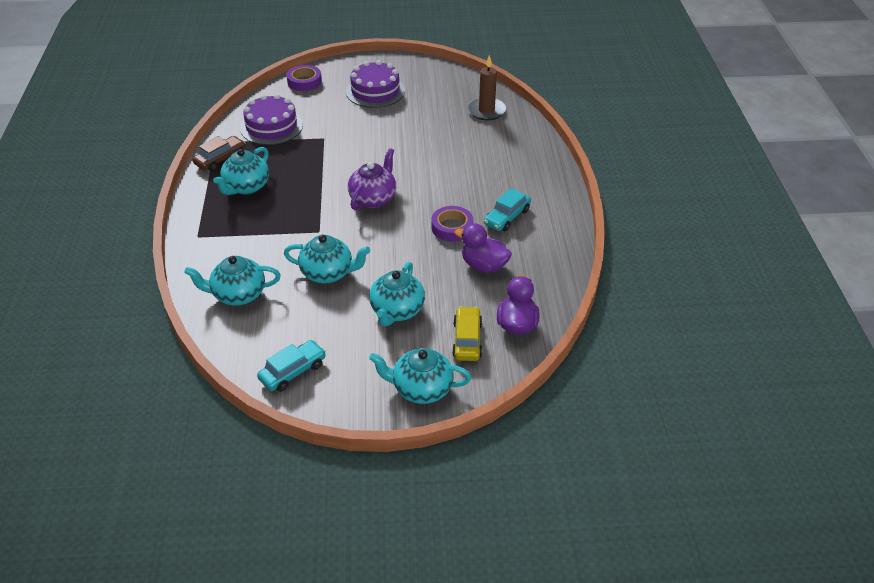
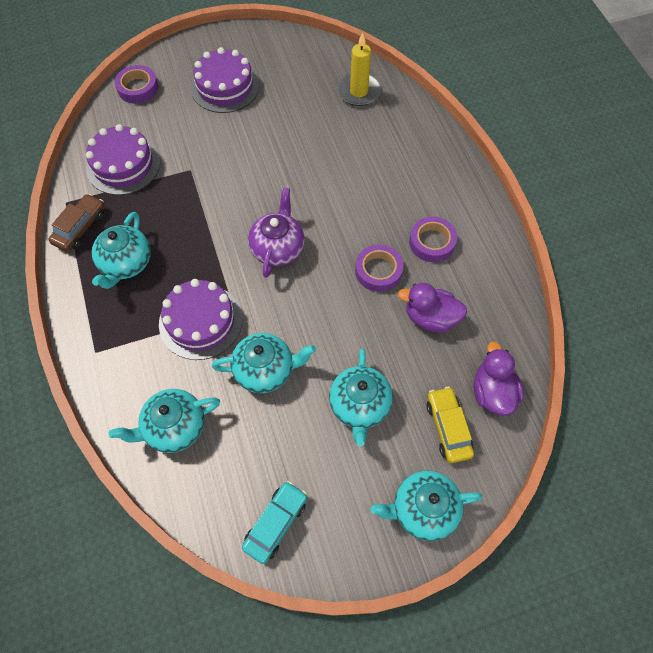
camera: 15 degrees left, 20 degrees up
(289, 233) = (200, 321): none -> purple cake
(486, 111) = (359, 91): brown candle -> yellow candle
(507, 217) = (432, 242): turquoise car -> purple tape

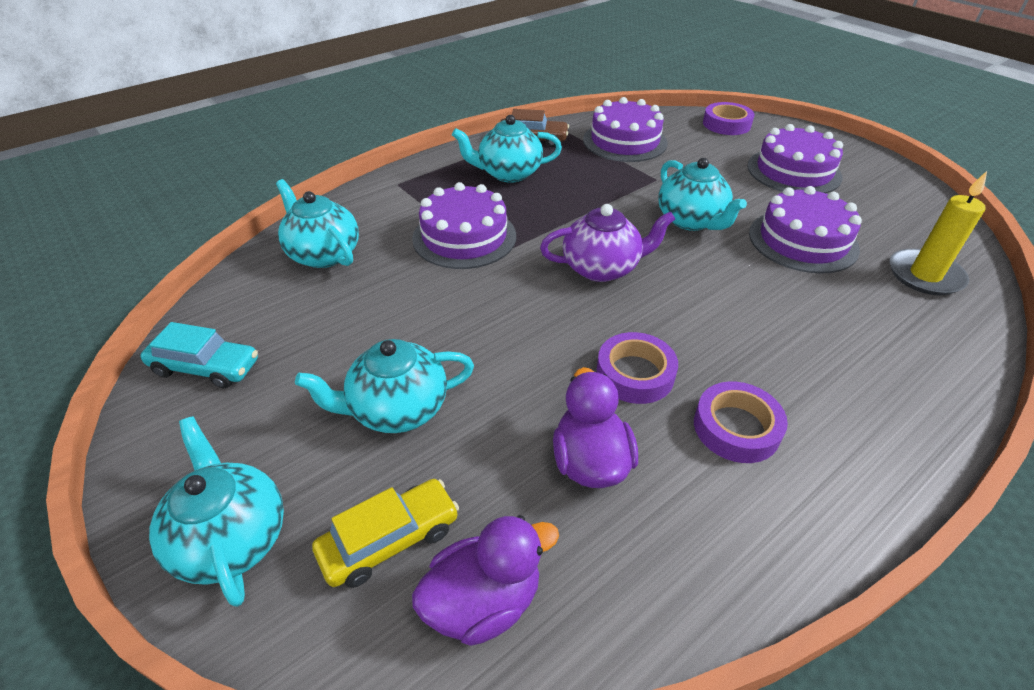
camera: 70 degrees right, 20 degrees down
(265, 370) = (420, 303): turquoise teapot -> turquoise teapot (691, 220)
(302, 127) = (803, 241): none -> purple cake

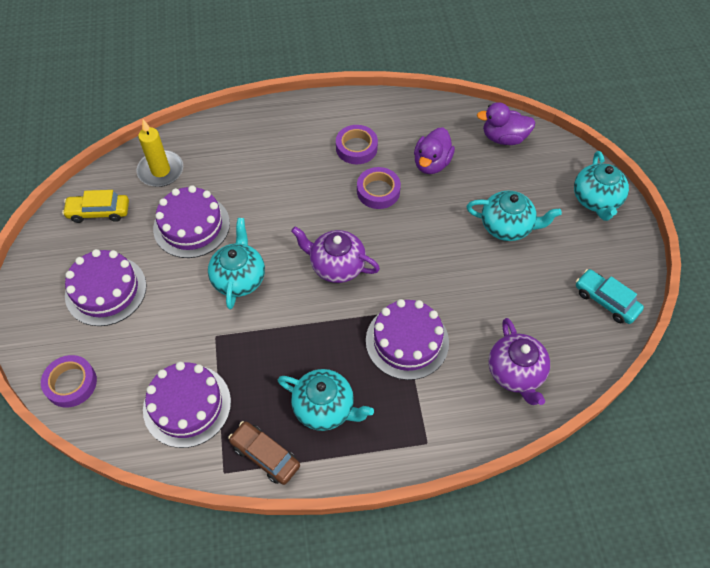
camera: 150 degrees left, 15 degrees up
(323, 254) = (516, 373): turquoise teapot -> purple teapot
(390, 540) = (531, 171): yellow car -> yellow car (99, 212)

